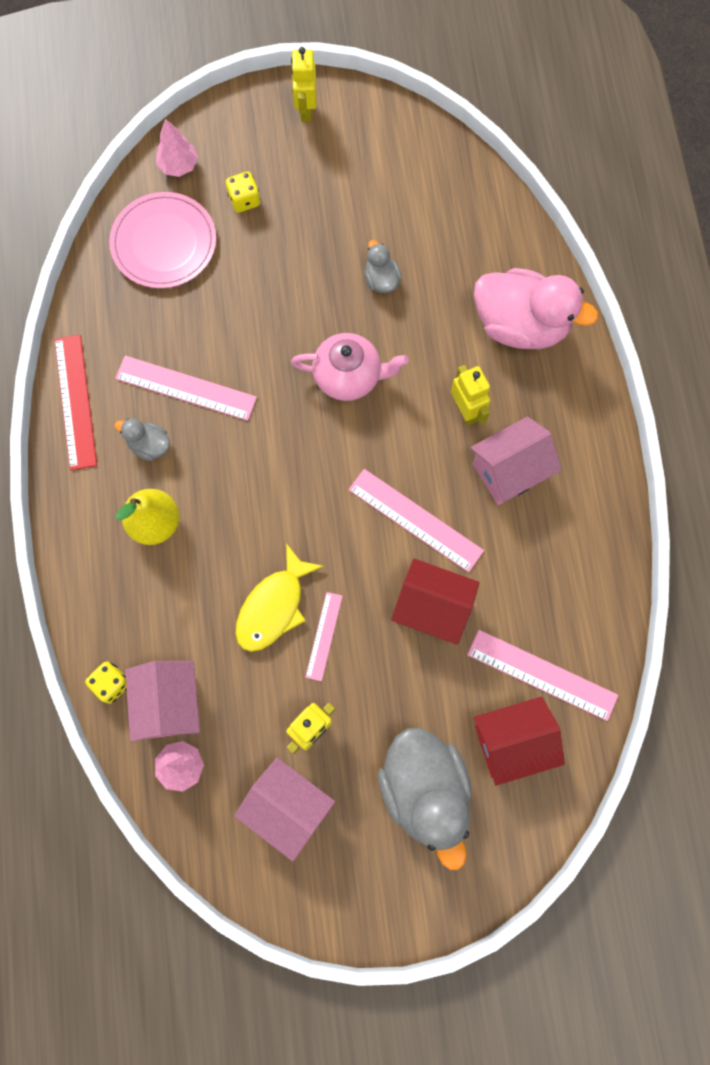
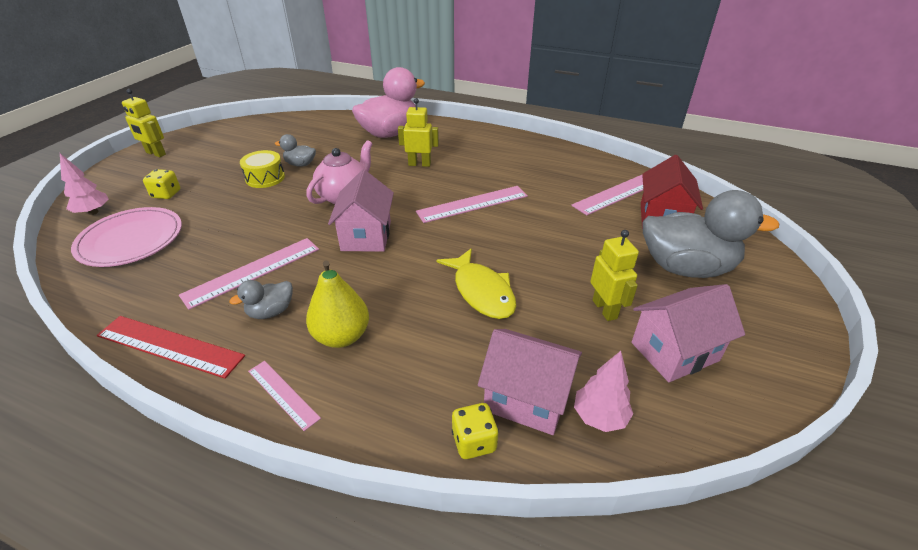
camera: 60 degrees left, 35 degrees down
(324, 636) = (527, 274): pink ruler -> pink ruler (283, 394)
(332, 267) = (265, 178): none -> yellow drum
(432, 608) = (542, 218): red house -> none
(509, 471) = (473, 163): pink house -> pink house (366, 236)

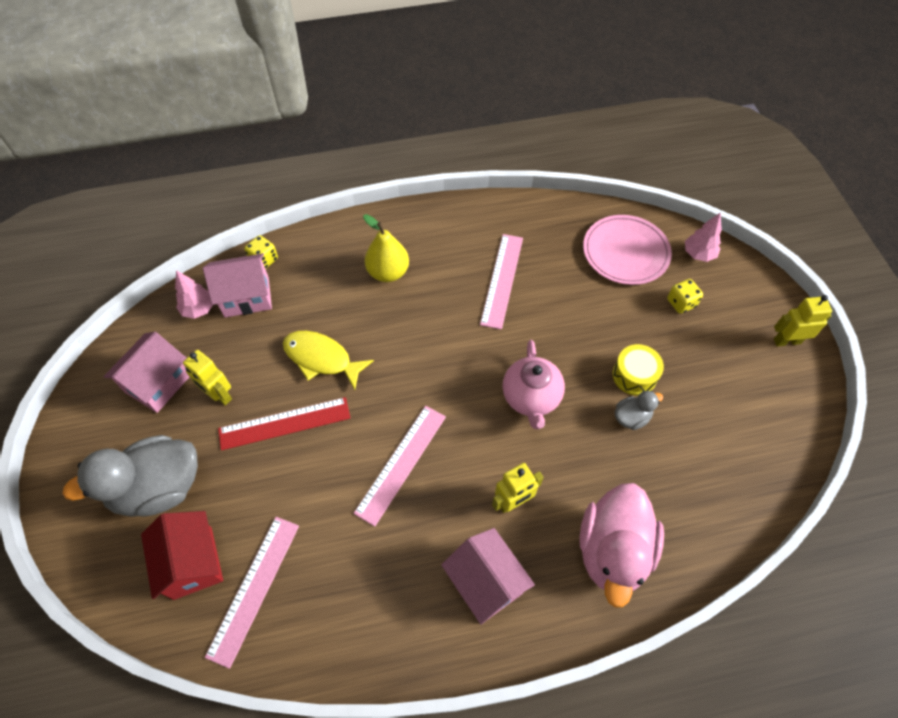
camera: 145 degrees right, 20 degrees up
(170, 346) = (480, 213): red ruler -> red ruler (284, 423)
(271, 312) = (451, 262): grey duck -> none
(283, 394) = (386, 227): pink ruler -> none
(366, 236) = (459, 361): pink house -> pink house (485, 582)

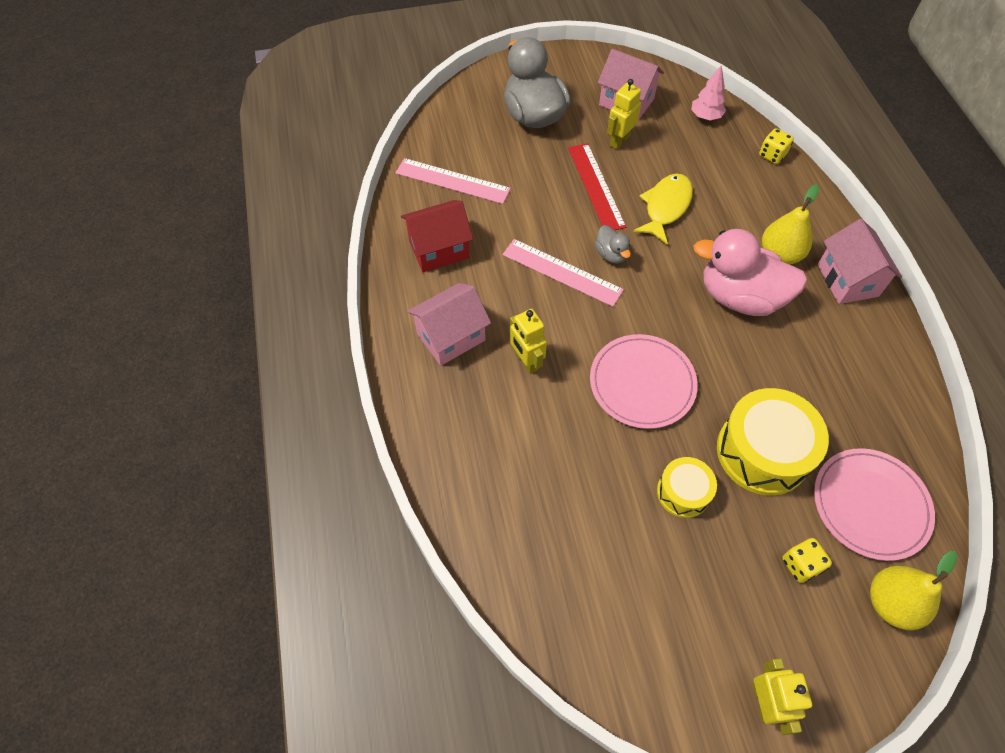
camera: 90 degrees right, 0 degrees up
(193, 562) = (474, 143): red house -> red house (439, 249)
(246, 297) = (725, 147): pink house -> pink house (847, 280)
(502, 280) = (793, 361): pink ruler -> none
(531, 398) = (642, 383): pink teapot -> pink plate
(590, 314) = (762, 452): none -> yellow drum
(613, 551) = (477, 446): pink duck -> pink duck (740, 297)
(631, 417) = (627, 482): grey duck -> grey duck (611, 254)
(698, 254) = (891, 603): pink tree -> yellow pear

